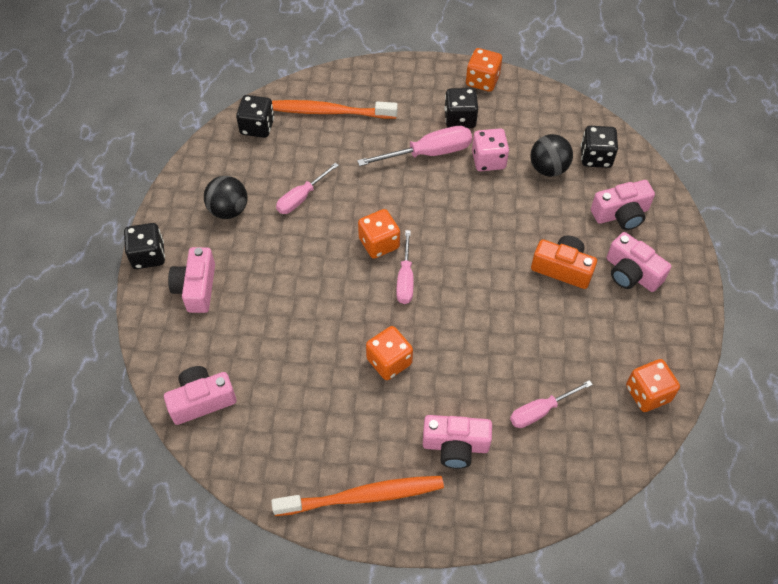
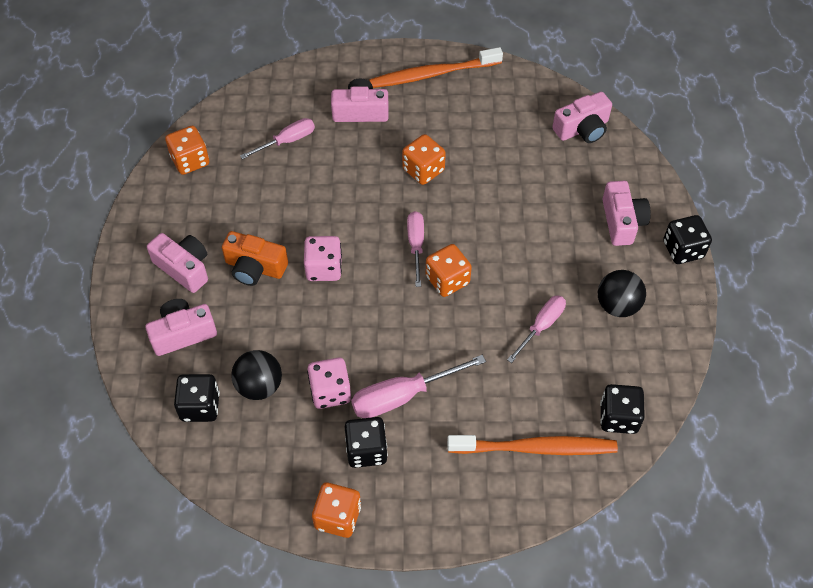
camera: 175 degrees right, 0 degrees up
(495, 263) = (324, 268): none -> pink dice

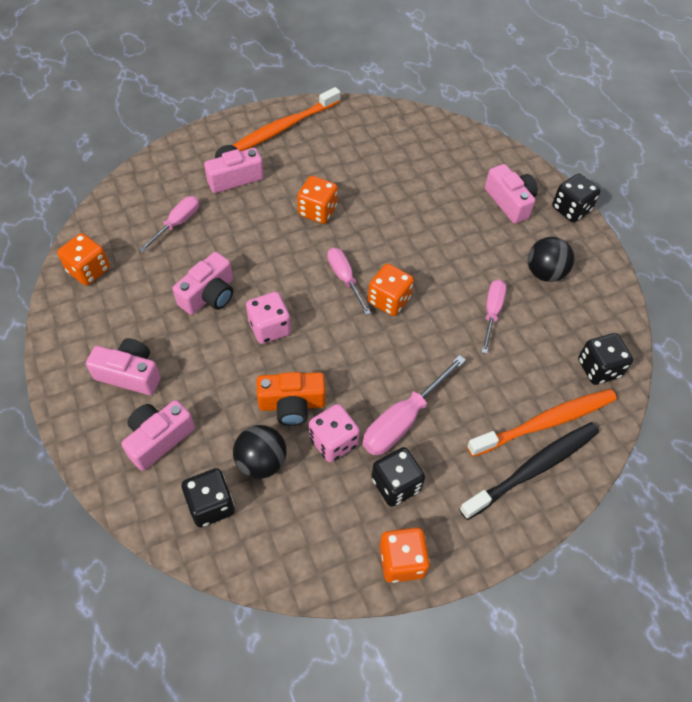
camera: 25 degrees left, 0 degrees up
(255, 267) = (202, 349): orange camera -> orange camera (292, 404)
(501, 485) = (533, 468): none -> black toothbrush
(582, 129) = (436, 136): pink camera -> pink camera (209, 295)

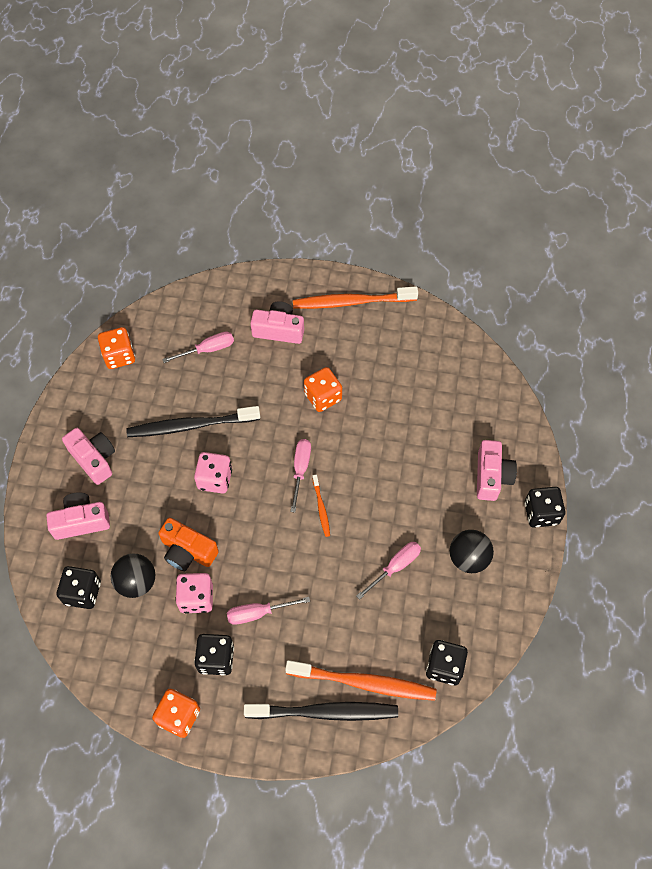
camera: 35 degrees right, 5 degrees up
(209, 295) = (190, 426): pink camera -> black toothbrush
(389, 300) = (321, 508): orange dice -> orange toothbrush
(403, 420) = (258, 613): pink screwdriver -> pink screwdriver, size x0.67

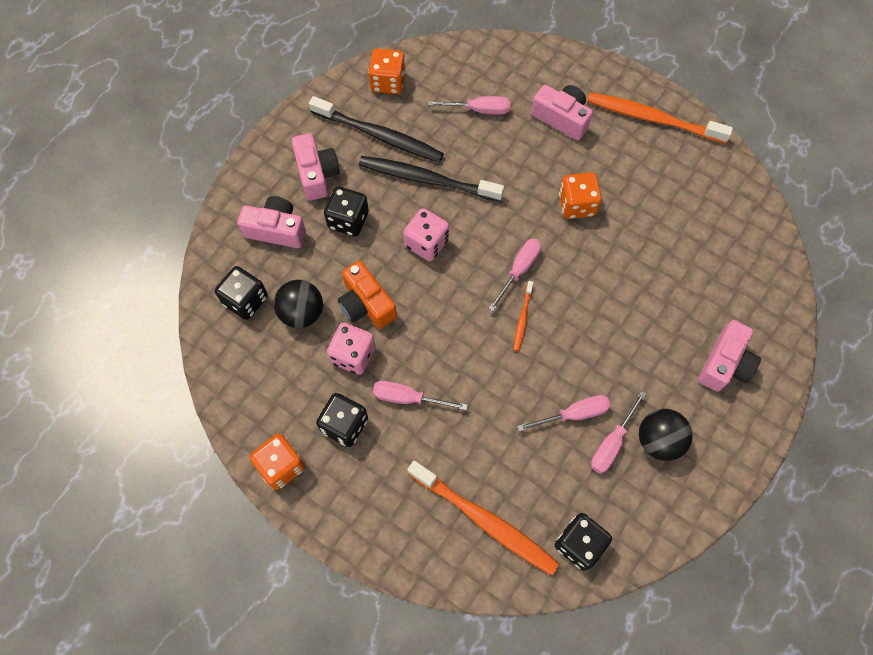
camera: 25 degrees right, 5 degrees up
(326, 712) = (430, 532): black toothbrush -> black toothbrush (380, 136)
(434, 576) = (612, 443): none -> pink screwdriver
(541, 513) = (763, 427): black dice -> black dice (348, 220)

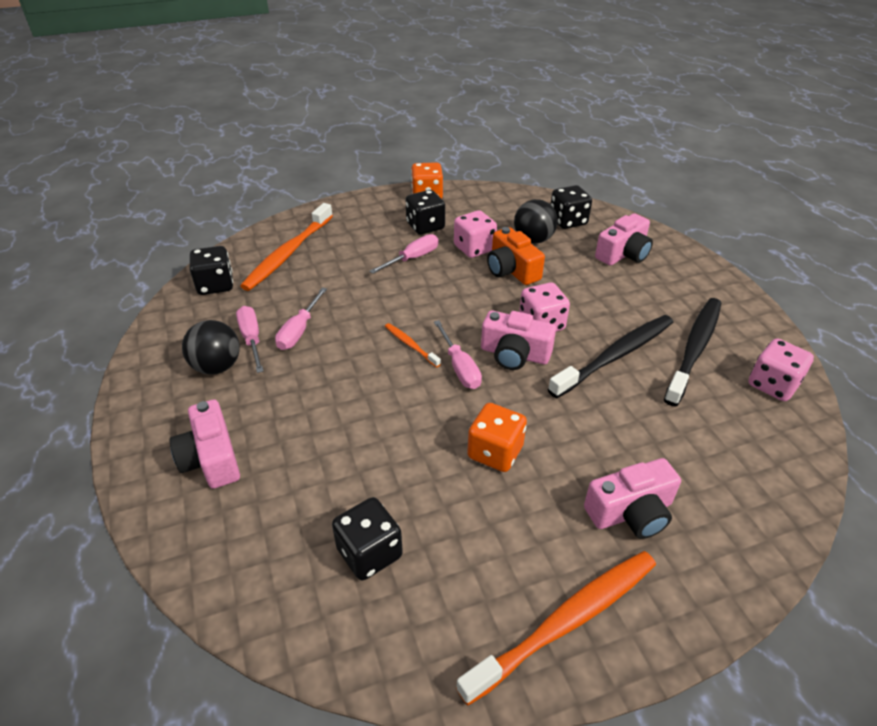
camera: 125 degrees right, 25 degrees down
(317, 174) = (670, 293): pink camera -> pink camera (514, 354)
(348, 220) = (604, 291): black dice -> black dice (369, 553)
(366, 304) = (511, 270): orange camera -> orange camera turned 120 degrees counterclockwise
(380, 136) = (694, 348): black toothbrush -> black toothbrush turned 150 degrees clockwise
(388, 82) = (772, 385): orange dice -> pink dice
(479, 110) = (689, 440): pink screwdriver -> none
(485, 521) = (288, 254): orange toothbrush -> orange toothbrush turned 45 degrees counterclockwise

